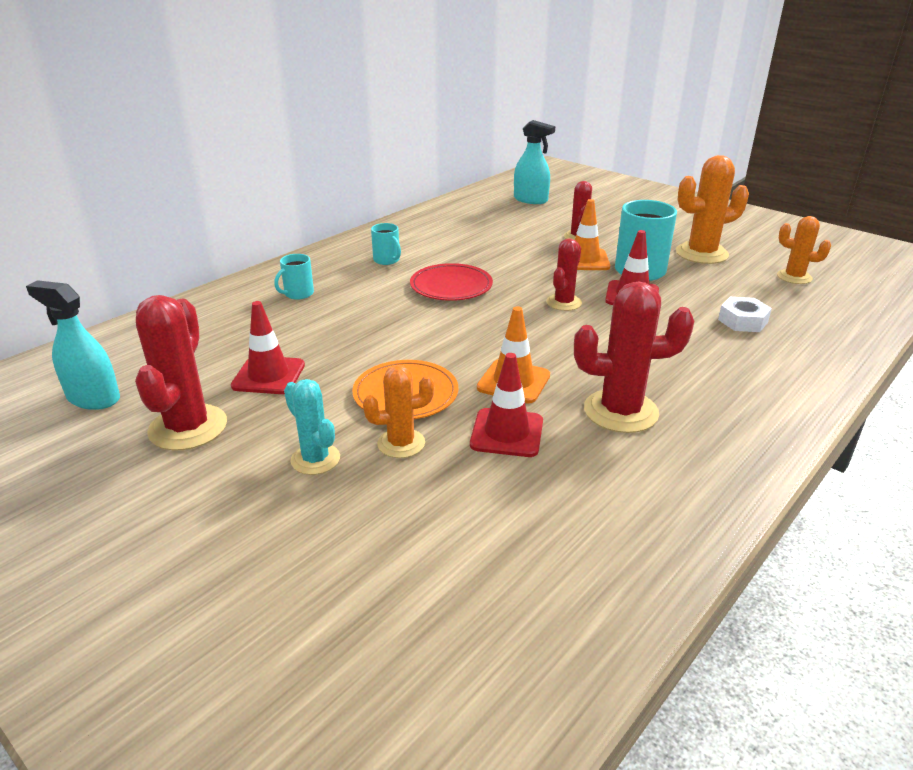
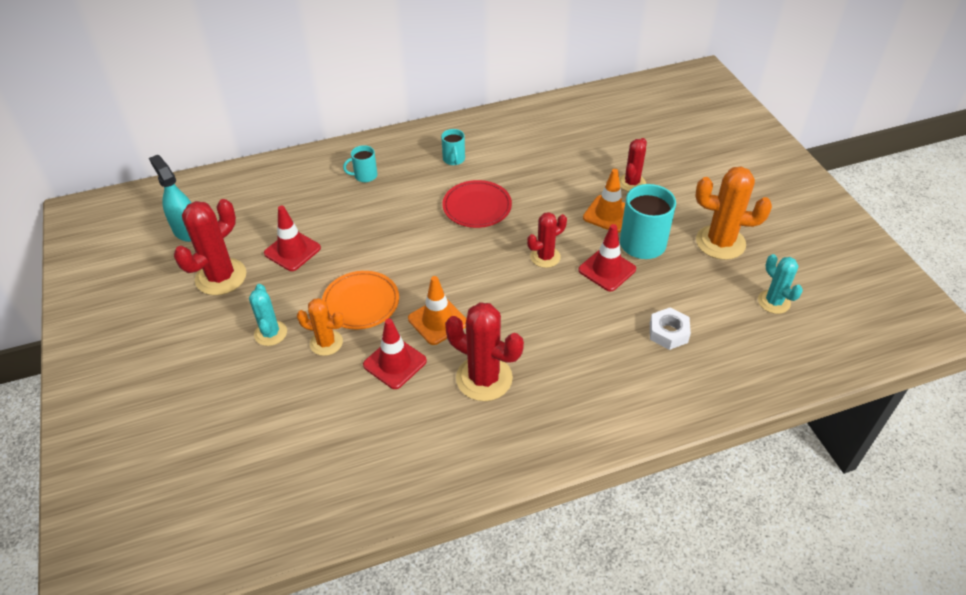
camera: 30 degrees right, 15 degrees up
(530, 200) = (636, 119): turquoise spray bottle -> none
(794, 277) = (773, 302): orange cactus -> turquoise cactus

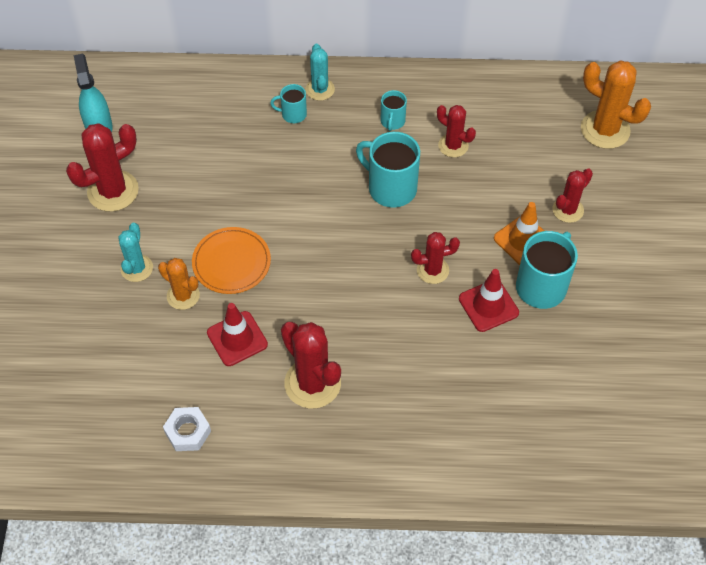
camera: 20 degrees right, 10 degrees up
(292, 251) = (189, 183): red traffic cone -> none
(438, 321) = (295, 307): orange traffic cone -> none
(477, 206) = (390, 188): red plate -> turquoise mug
(513, 163) = (453, 145): none -> red cactus
(668, 333) = (514, 397): white nut -> white nut (188, 432)
(720, 242) = (625, 313): orange cactus -> orange cactus (605, 130)
(773, 302) = (642, 400): turquoise cactus -> turquoise cactus (320, 89)

